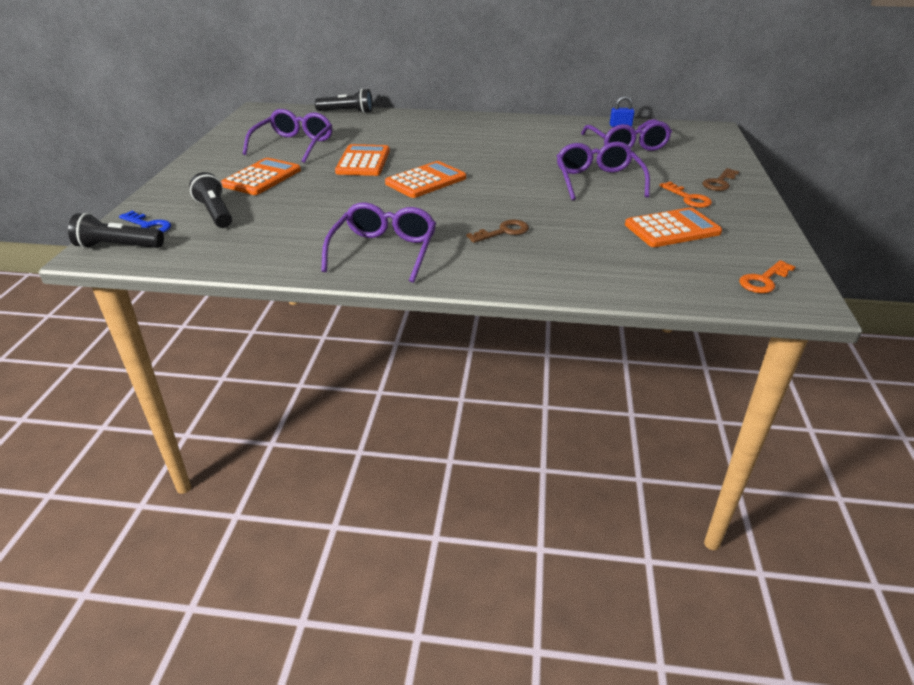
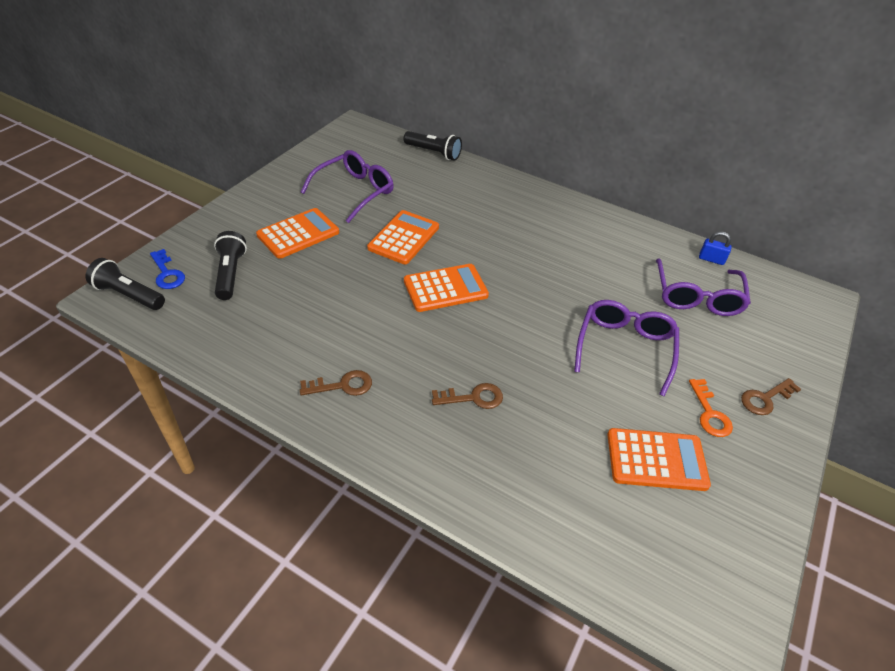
camera: 20 degrees right, 10 degrees up
(384, 251) = (342, 385): purple glasses -> brown key
(763, 280) = (706, 589): orange key -> none

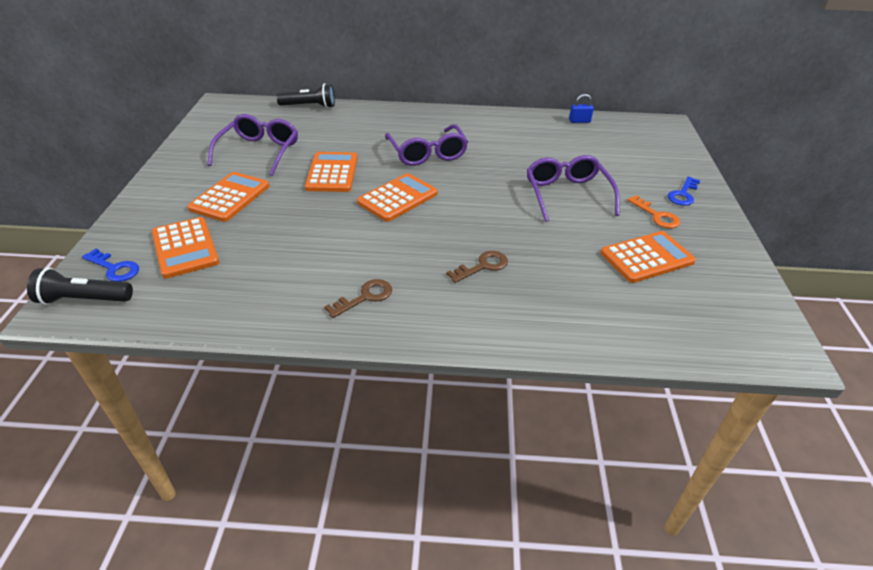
camera: 25 degrees left, 5 degrees down
(230, 274) = (185, 248): black flashlight -> orange calculator
(696, 297) = (589, 147): purple glasses -> purple glasses (427, 153)
(765, 399) = (683, 194): brown key -> blue key

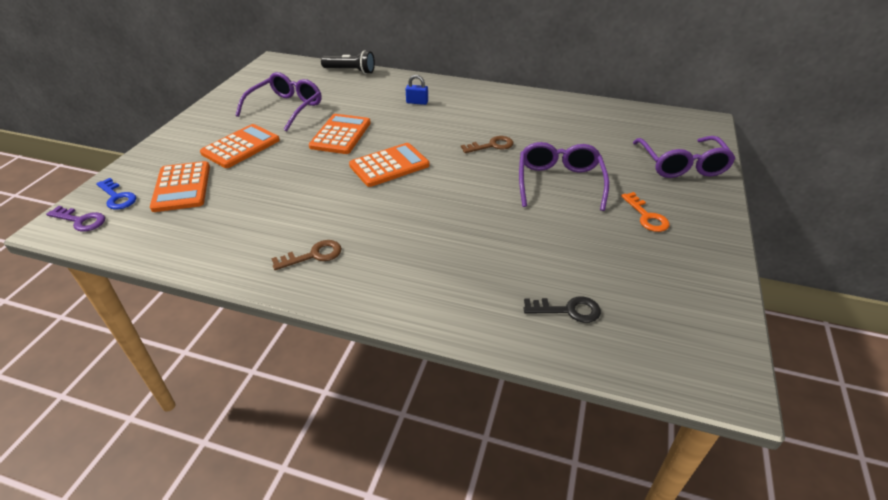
camera: 15 degrees right, 0 degrees up
(84, 299) = (81, 220): black flashlight -> purple key
(427, 153) = (438, 126): purple glasses -> purple glasses (682, 165)
(482, 266) = (439, 242): brown key -> brown key (492, 145)
(579, 121) = (608, 109): blue padlock -> blue padlock (417, 102)
(628, 310) = (568, 310): none -> black key
(646, 257) = (614, 258): orange calculator -> none
(683, 194) = (687, 198): blue key -> none

